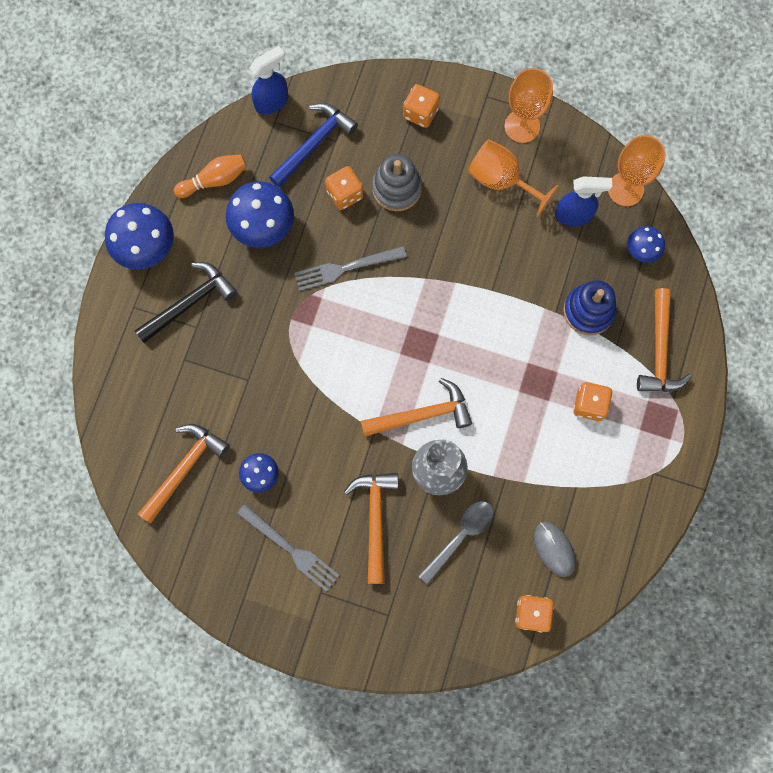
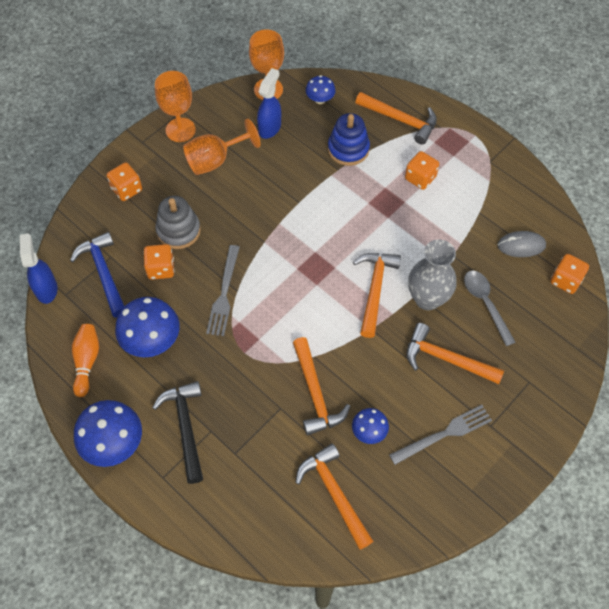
camera: 65 degrees left, 15 degrees down
(278, 406) = (315, 393): none -> orange hammer

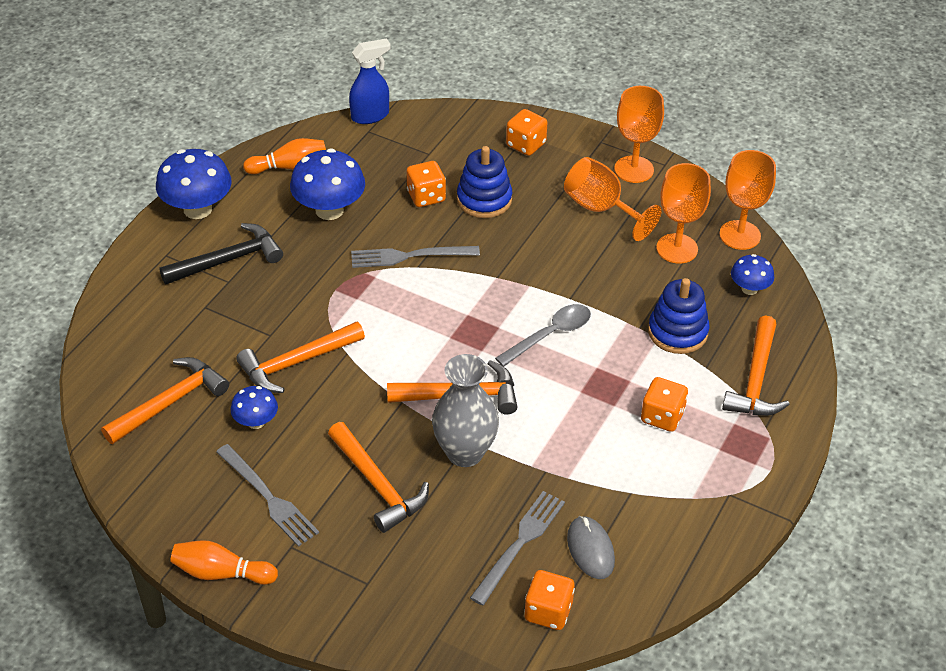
camera: 75 degrees right, 15 degrees down
(103, 273) = (405, 153): blue hammer -> none
(178, 231) = (484, 200): grey stacking toy -> blue stacking toy
(270, 127) = (677, 248): blue spray bottle -> orange goblet
(446, 359) = (378, 485): orange hammer -> orange hammer turned 135 degrees clockwise
(485, 304) = (477, 518): grey spoon -> grey spoon (550, 335)
(507, 476) = (221, 573): none -> orange bowling pin
(510, 284) = (520, 543): none -> grey fork

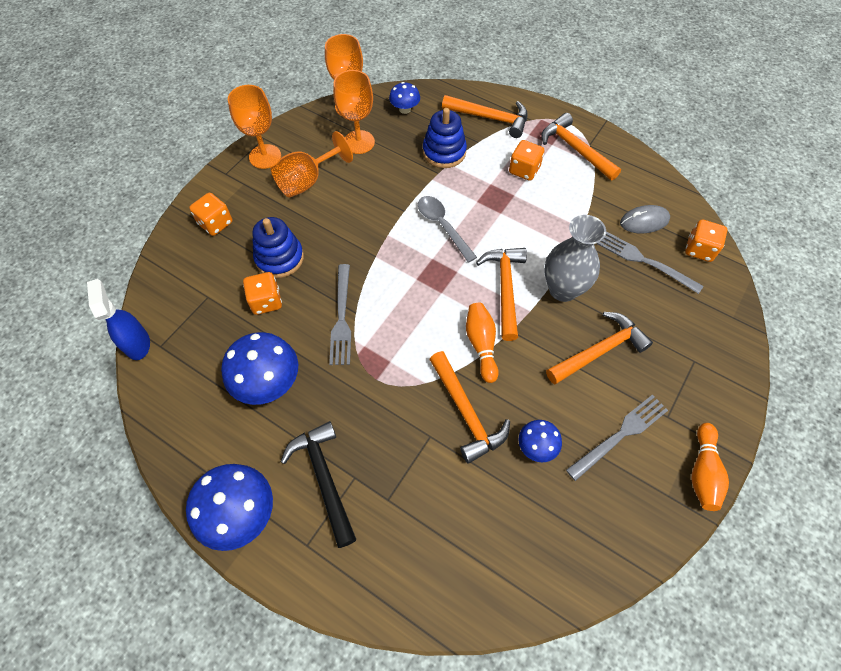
camera: 85 degrees left, 15 degrees up
(170, 402) = (514, 527): orange hammer -> orange hammer (575, 149)
(289, 167) = (195, 420): orange bowling pin -> orange bowling pin (481, 345)

